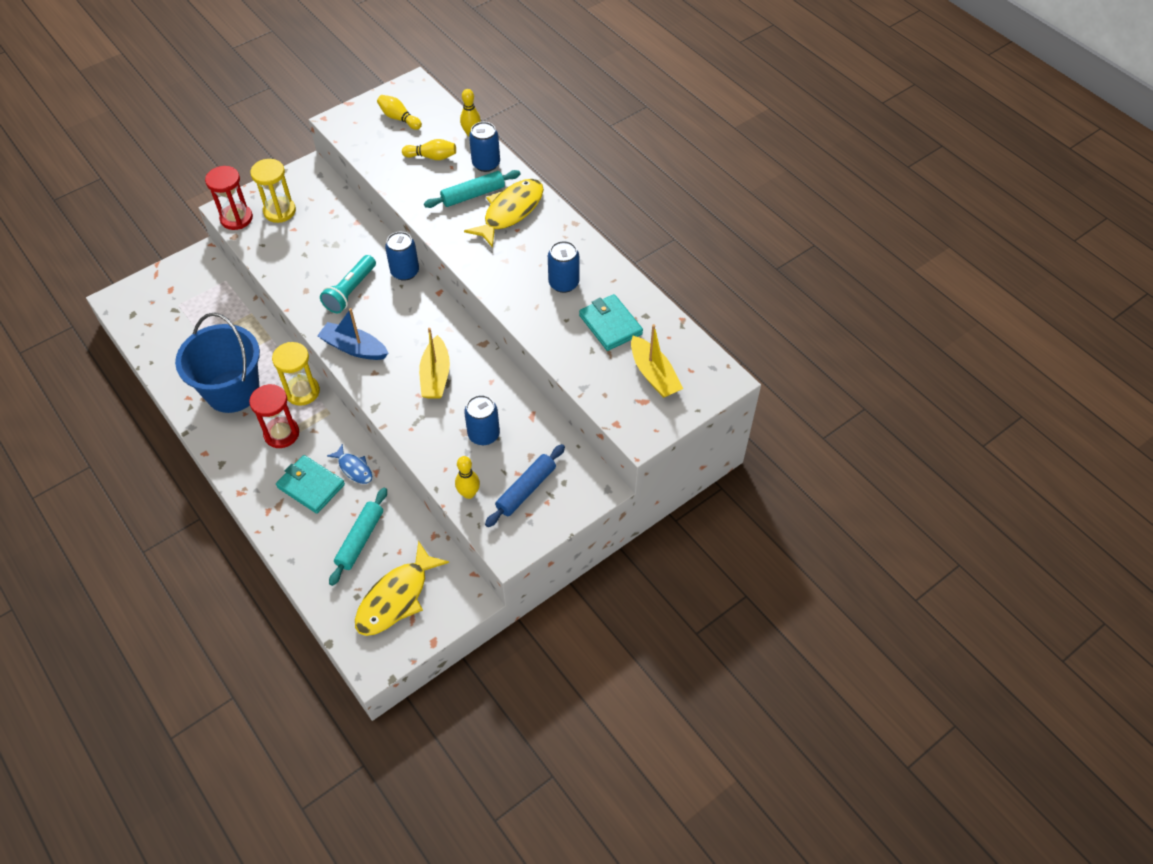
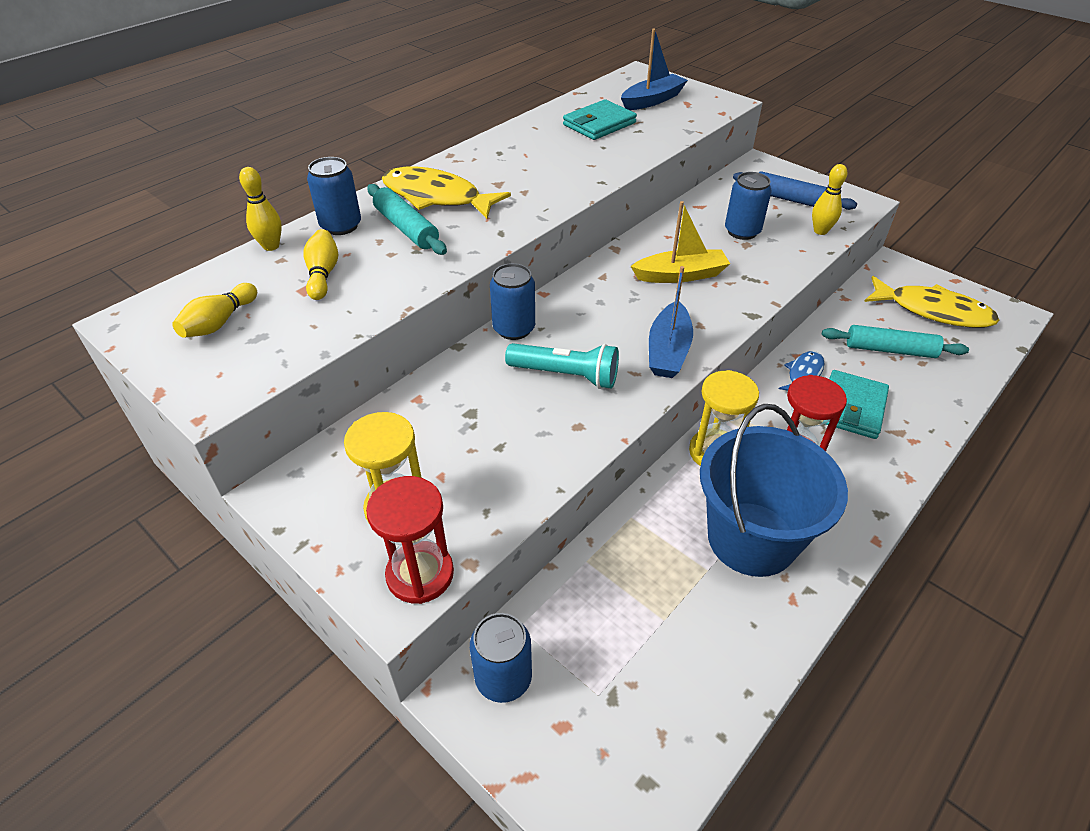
camera: 100 degrees left, 10 degrees down
(563, 283) = (549, 153): blue can -> blue can (503, 678)
(654, 374) = (652, 100): yellow boat -> blue boat

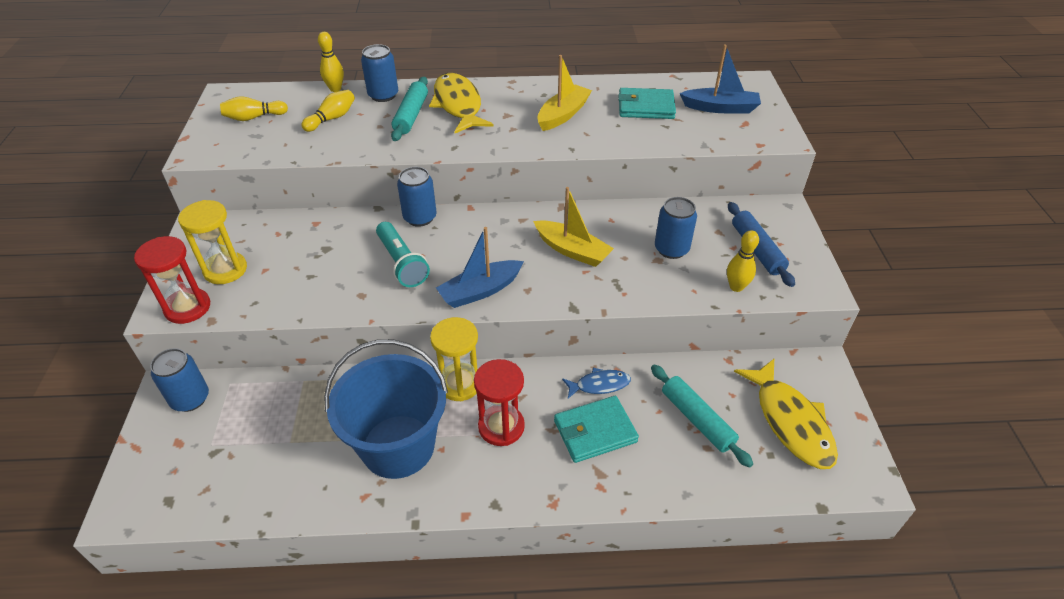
camera: 45 degrees right, 0 degrees up
(546, 160) = (563, 115): none -> yellow boat

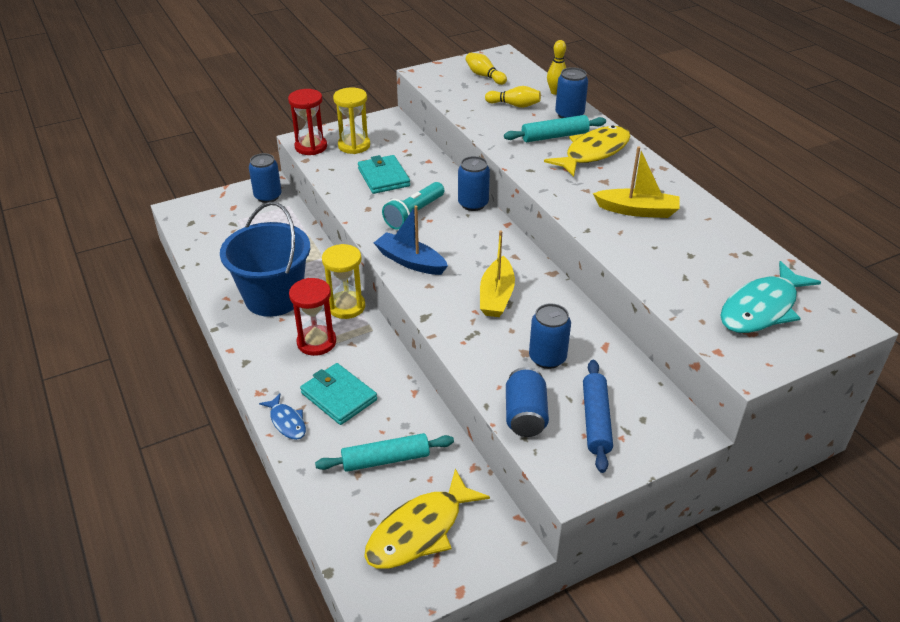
camera: 65 degrees right, 5 degrees down
(599, 385) = (390, 385): blue fish -> blue fish (287, 422)
(646, 107) = (706, 256): turquoise wallet -> turquoise wallet (383, 177)
(697, 419) = (386, 459): turquoise rolling pin -> turquoise rolling pin turned 45 degrees clockwise
(720, 108) = (762, 308): blue boat -> turquoise fish
(736, 287) = (525, 415): yellow bowling pin -> blue can
(757, 250) = (596, 421): blue rolling pin -> blue rolling pin turned 45 degrees counterclockwise

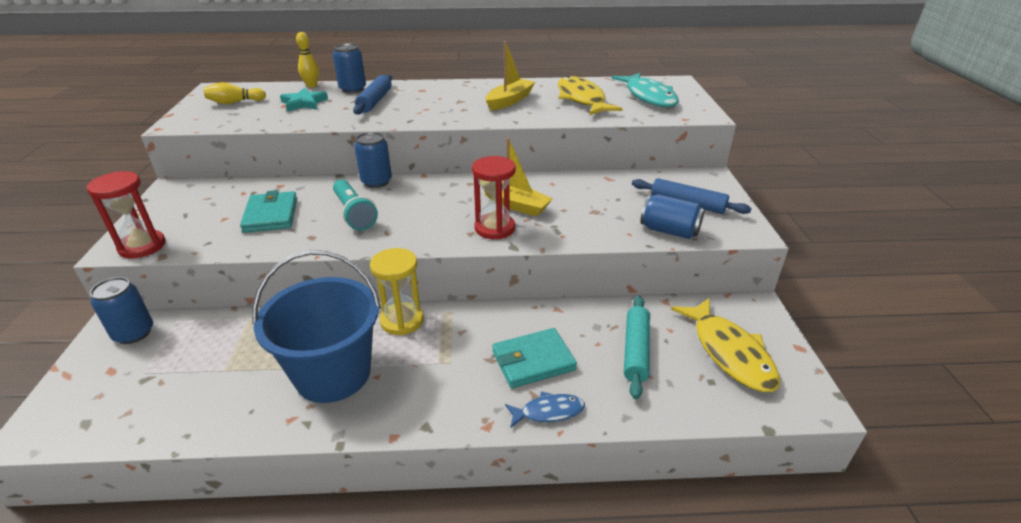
camera: 65 degrees left, 5 degrees down
(316, 342) = (439, 357): red hourglass -> red hourglass (494, 228)
(354, 145) = (187, 218): yellow hourglass -> none
(383, 177) = (271, 215): turquoise wallet -> turquoise wallet turned 75 degrees clockwise
(410, 261) = (425, 234): blue boat -> none
(514, 105) = (304, 103): yellow bowling pin -> turquoise star
(547, 358) = (607, 204): blue can -> none
(554, 136) = (375, 101): turquoise rolling pin -> blue rolling pin
(593, 152) = (417, 95): yellow fish -> yellow fish (582, 99)

